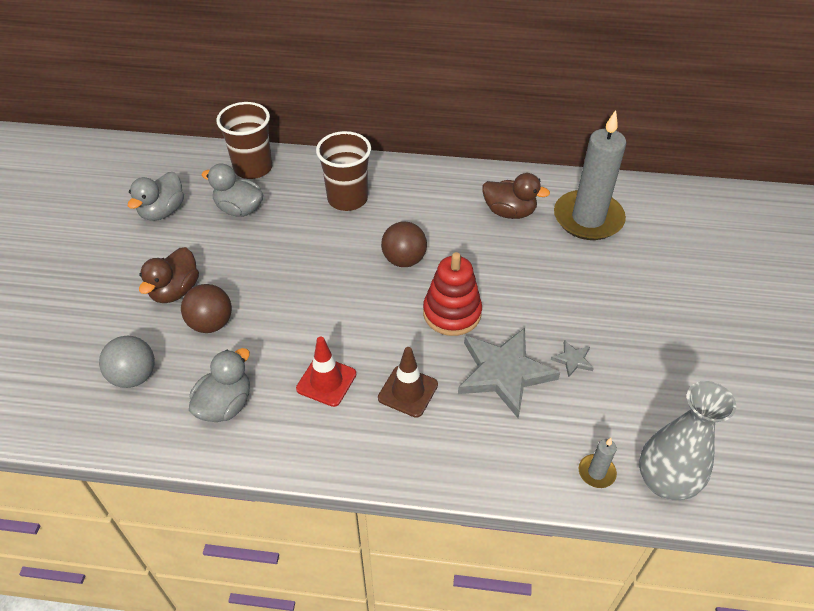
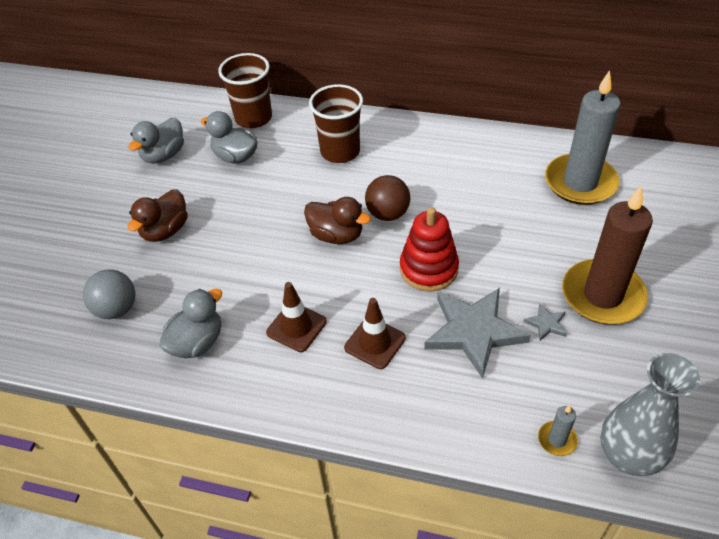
camera: 10 degrees right, 0 degrees up
(211, 323) = (194, 264): brown ball -> none
(326, 381) = (296, 327): red traffic cone -> brown traffic cone
(509, 212) = (499, 172): brown duck -> brown duck (336, 235)
(622, 328) = (602, 295): none -> brown candle

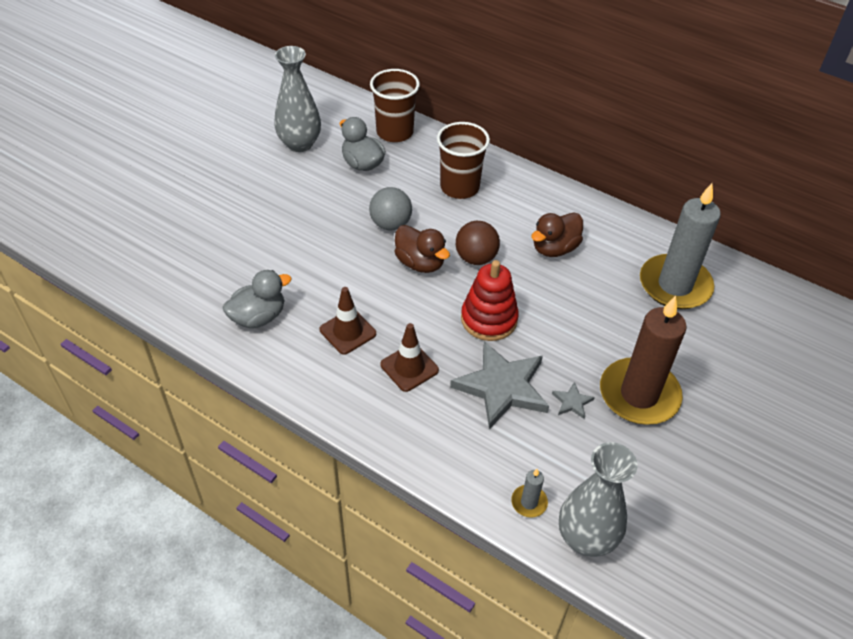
camera: 15 degrees right, 0 degrees up
(116, 309) = (204, 267): grey ball -> grey ball (390, 224)
(164, 155) = (300, 144): grey duck -> grey vase
(165, 230) = (272, 212): brown duck -> brown duck (554, 248)

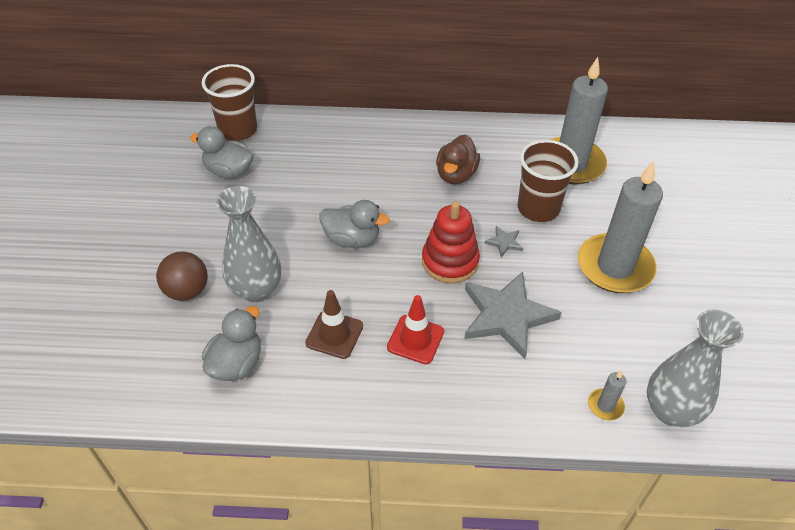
camera: 30 degrees left, 0 degrees up
(300, 144) = (152, 177): grey vase -> grey vase (256, 290)
(390, 224) = (298, 215): grey ball -> none
(409, 367) = (415, 339): brown traffic cone -> red traffic cone
(420, 263) = (352, 239): brown duck -> grey duck
(459, 187) = (335, 156): brown cup -> brown cup (538, 208)
(476, 258) = (397, 212): brown ball -> brown ball (187, 291)
(572, 402) = (571, 300): grey star -> grey star (504, 242)
(639, 394) = (615, 267): brown candle -> grey candle

